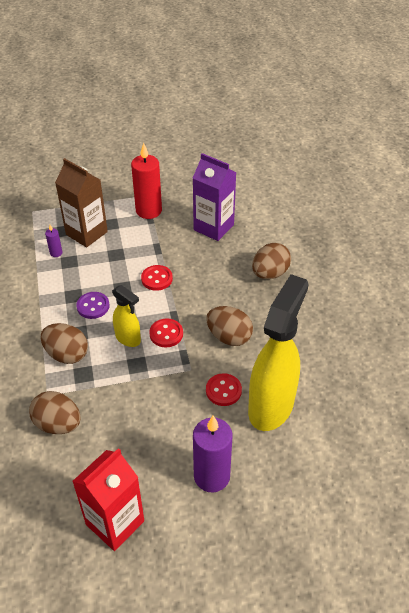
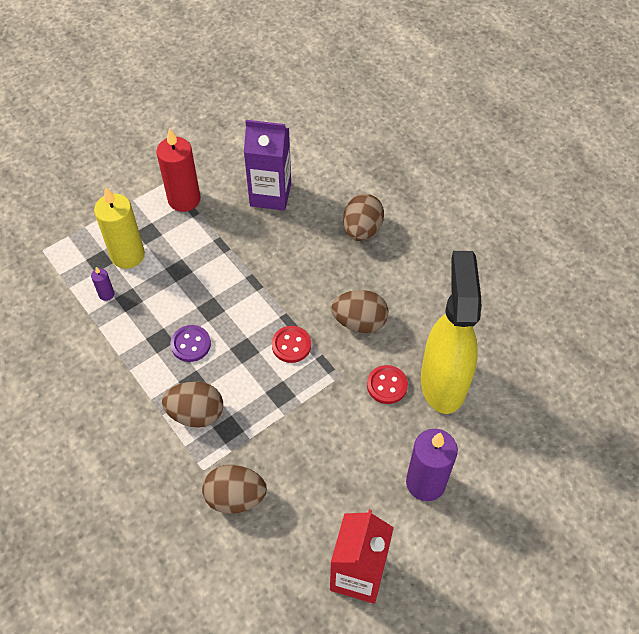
camera: 25 degrees left, 10 degrees up
(86, 233) = (127, 255): brown carton -> yellow candle
(128, 339) = (253, 367): yellow spray bottle -> none
(157, 279) = (243, 283): red button -> none

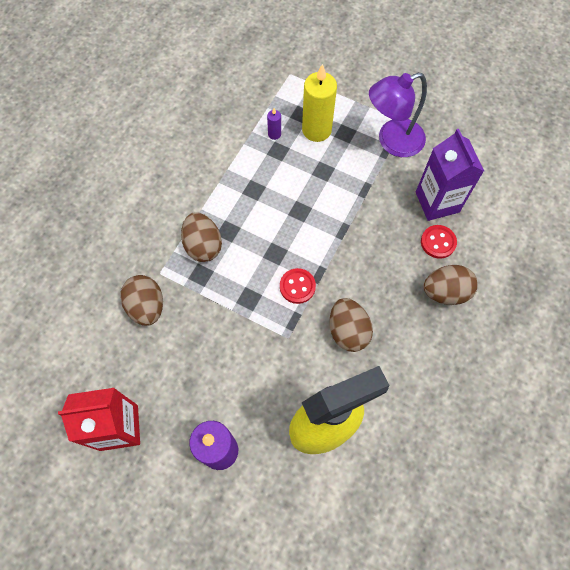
camera: 65 degrees right, 10 degrees up
(184, 199) = (392, 141): red candle -> purple lamp
(191, 344) = (261, 212): purple button -> none
(387, 385) = (297, 380): red button -> red button (438, 242)

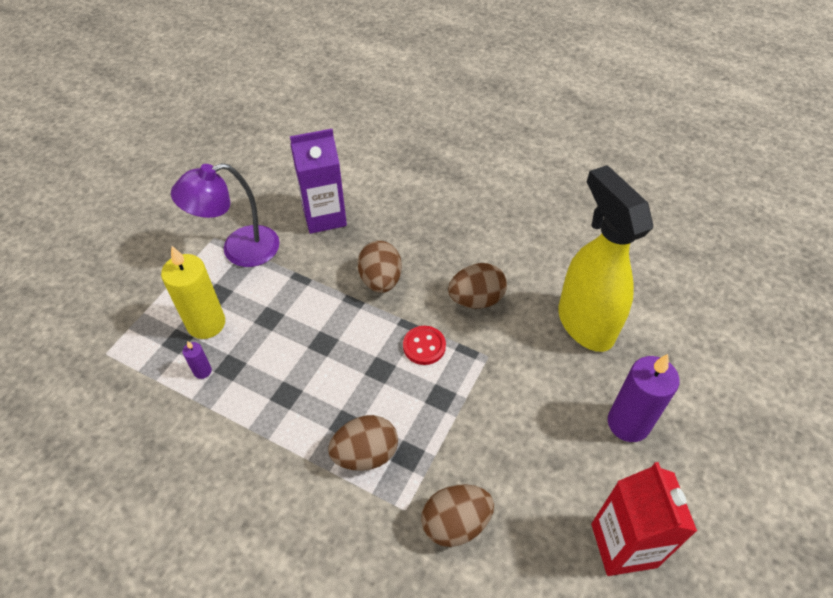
camera: 90 degrees left, 15 degrees down
(392, 141) = (239, 250): purple lamp -> purple lamp turned 90 degrees clockwise
(438, 242) = (372, 219): red button -> none
(445, 292) = (429, 218): brown egg -> brown egg (380, 280)

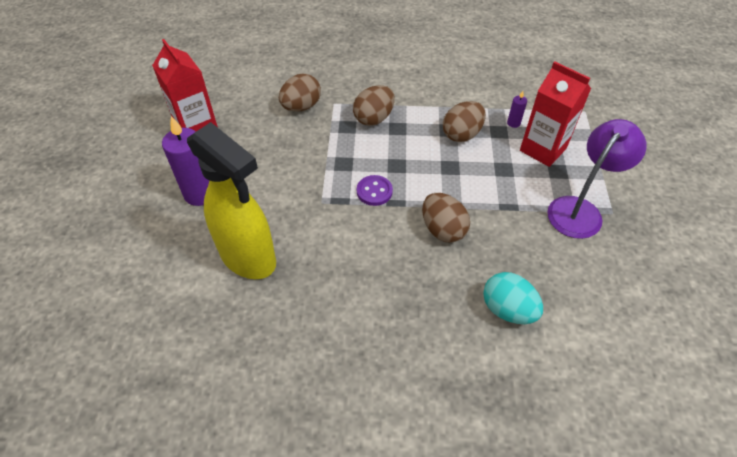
camera: 155 degrees right, 0 degrees up
(206, 323) = (543, 149): yellow candle -> red carton
(324, 216) = (541, 272): purple carton -> none
(375, 202) = (507, 309): none -> turquoise egg
(424, 346) = (374, 191): red button -> purple button
(476, 299) = (352, 244): brown egg -> brown egg (462, 134)

